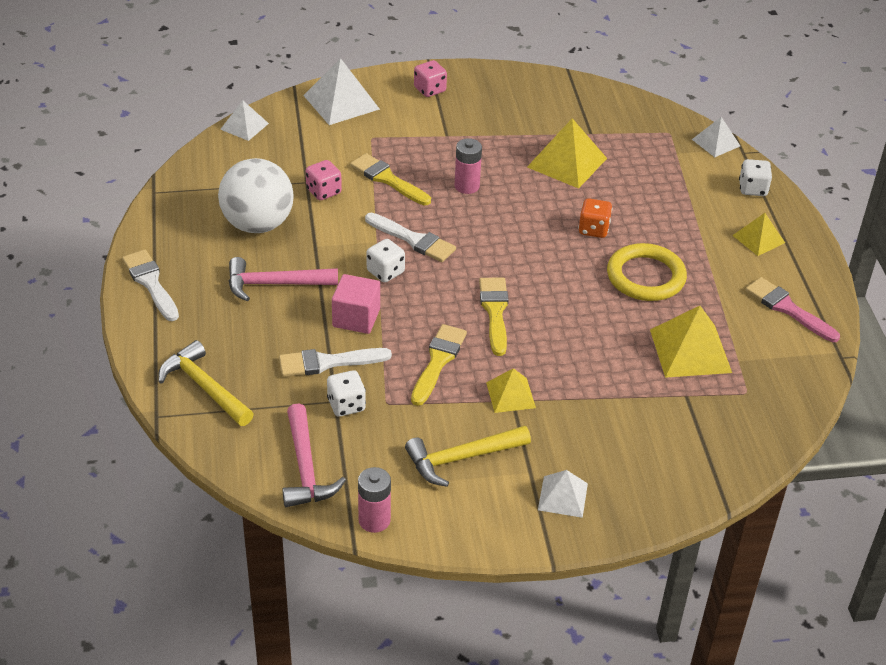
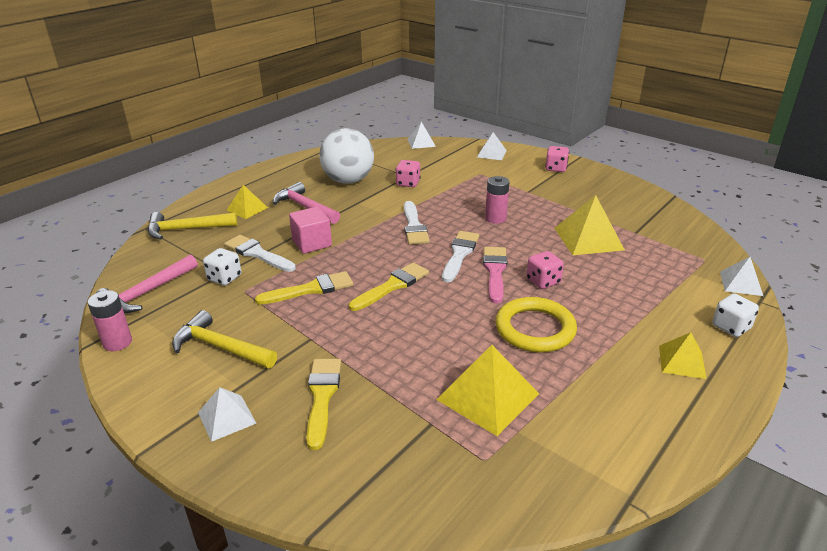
camera: 50 degrees right, 10 degrees down
(150, 283) = (255, 178): white brush -> white brush (459, 254)
(204, 387) = (187, 229): yellow hammer -> yellow hammer turned 105 degrees counterclockwise
(341, 102) = (491, 153): white pyramid -> white pyramid, size x0.60
(385, 272) = (369, 232): white dice -> none
(387, 179) = (453, 194): yellow brush -> yellow brush (322, 396)
(510, 395) = (314, 335): yellow pyramid -> yellow pyramid (247, 209)
(593, 229) = (543, 281): orange dice -> pink dice
(787, 309) = (630, 426): pink brush -> pink brush (495, 271)

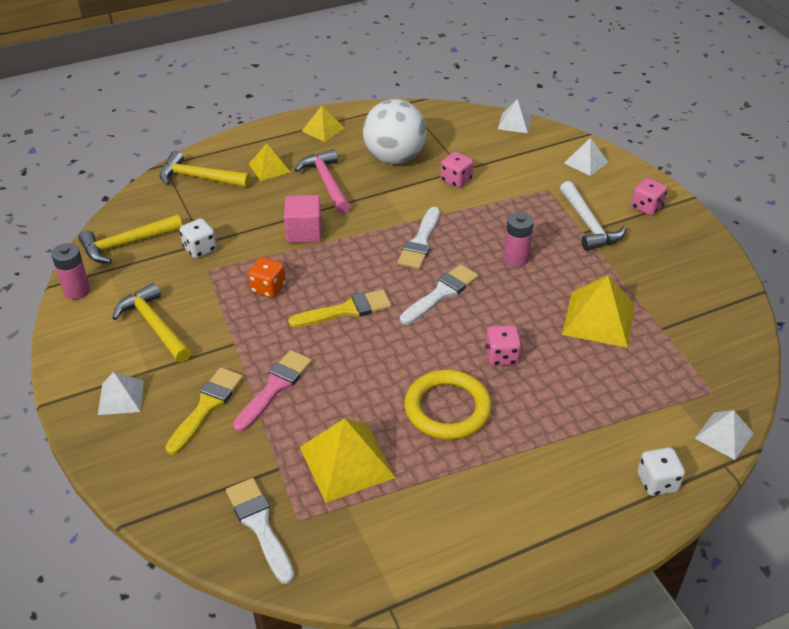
camera: 25 degrees right, 10 degrees up
(147, 292) = (126, 244): pink hammer -> yellow hammer
(257, 254) = (245, 229): white brush -> white brush (259, 525)
(311, 289) = (268, 288): yellow brush -> orange dice
(495, 271) = (461, 327): pink brush -> pink brush (275, 387)
(527, 187) = (588, 224): none -> white hammer
(682, 361) = (565, 499): yellow pyramid -> yellow pyramid (323, 129)

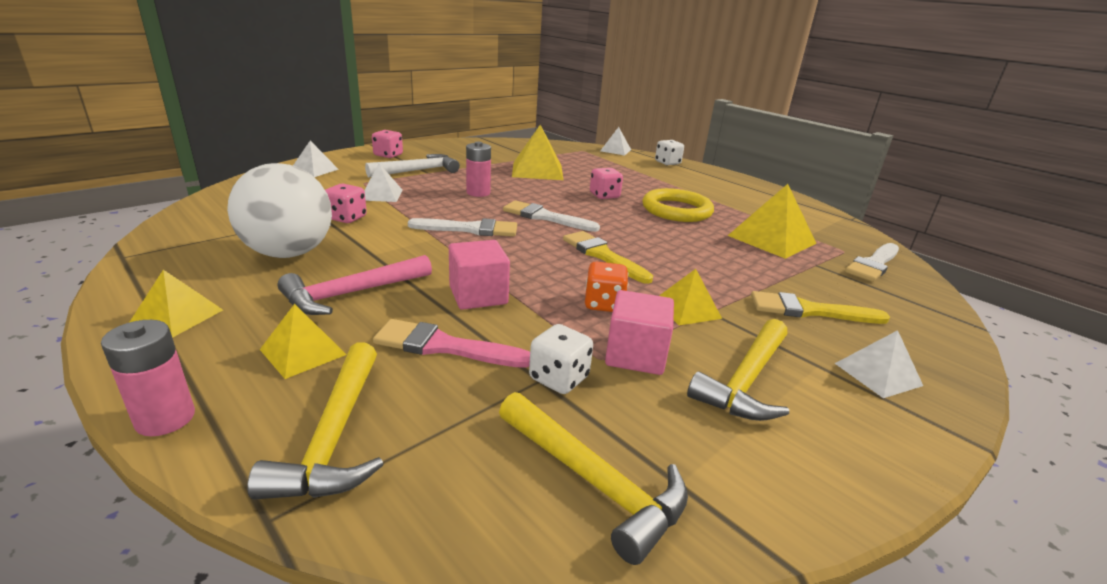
camera: 110 degrees left, 15 degrees down
(77, 291) = (765, 509): pink battery -> pink battery (165, 418)
(204, 285) = (635, 355): none -> pink cube
(243, 331) = (686, 309): none -> yellow pyramid
(275, 387) = (740, 278): pink brush -> pink brush (444, 346)
(514, 123) = (220, 195): white pyramid -> white pyramid (381, 195)

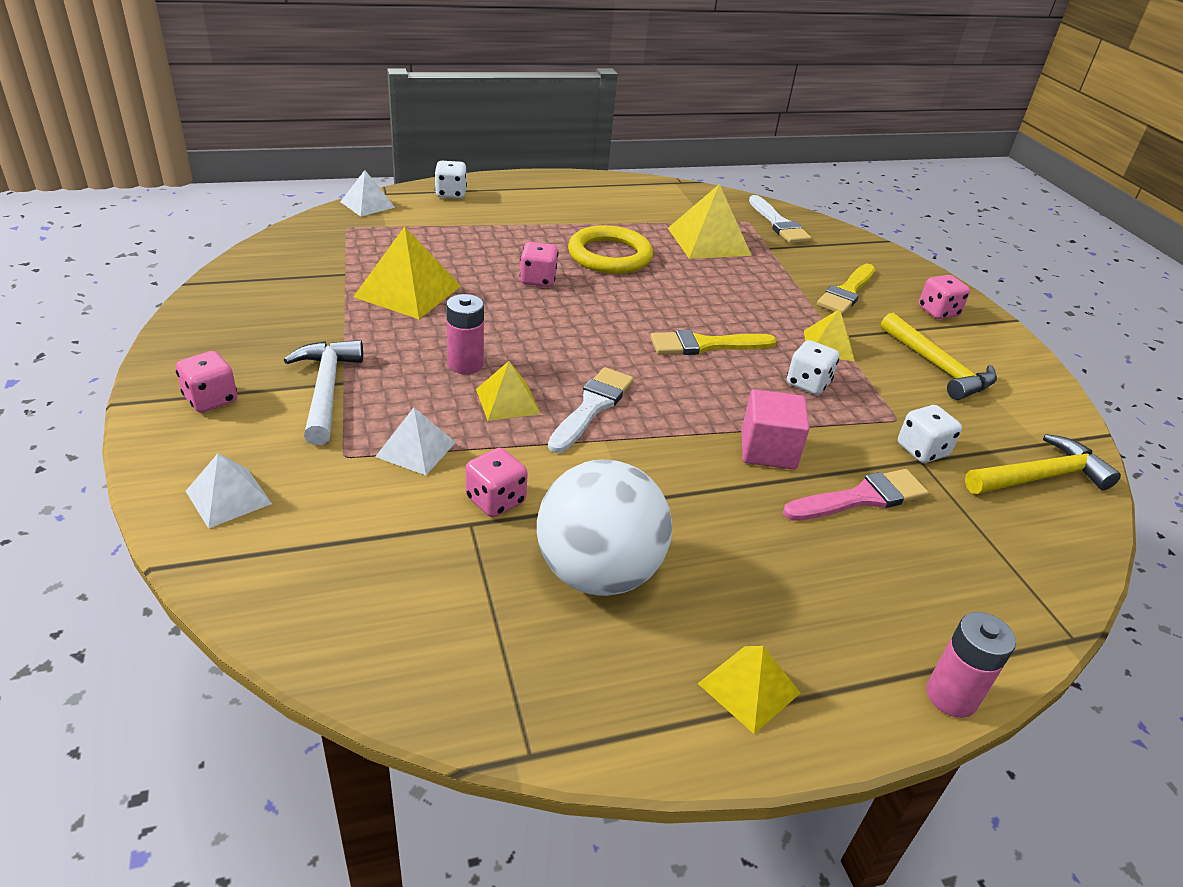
camera: 65 degrees left, 10 degrees up
(303, 352) = (852, 591): yellow pyramid -> yellow pyramid (508, 401)
(334, 436) = (984, 590): yellow hammer -> none
(352, 293) = (735, 536): pink hammer -> none
(444, 346) = (861, 498): pink brush -> pink brush turned 150 degrees counterclockwise
(545, 217) = (583, 343): white brush -> none
(603, 304) = (808, 383): orange dice -> white dice
(635, 355) = (895, 400): pink cube -> none
(878, 374) = (938, 312): white pyramid -> pink dice

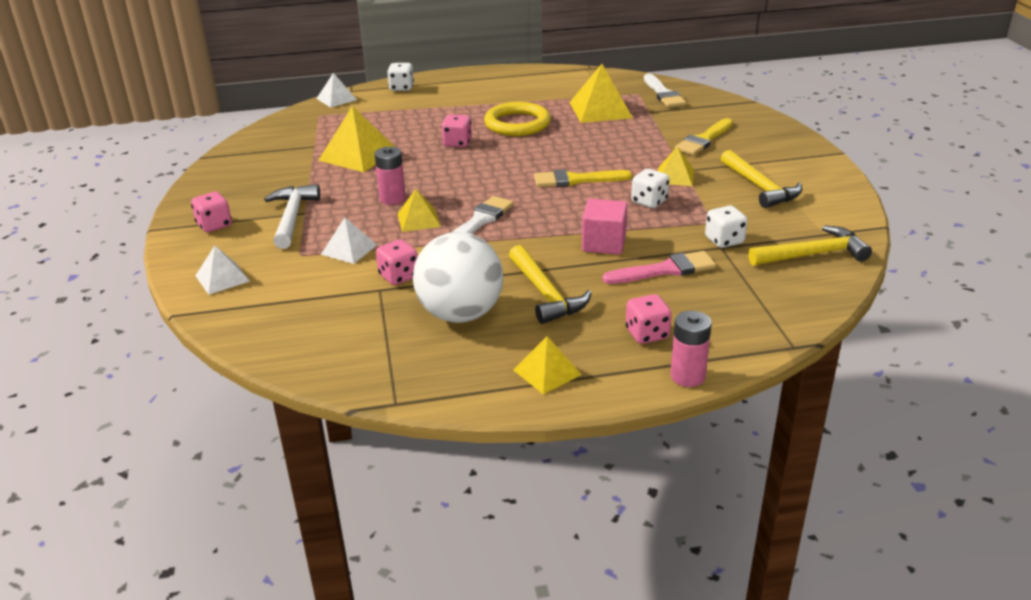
camera: 10 degrees right, 5 degrees down
(711, 536) = (545, 294): none -> yellow hammer
(938, 312) = (776, 150): pink dice -> pink dice (647, 334)

